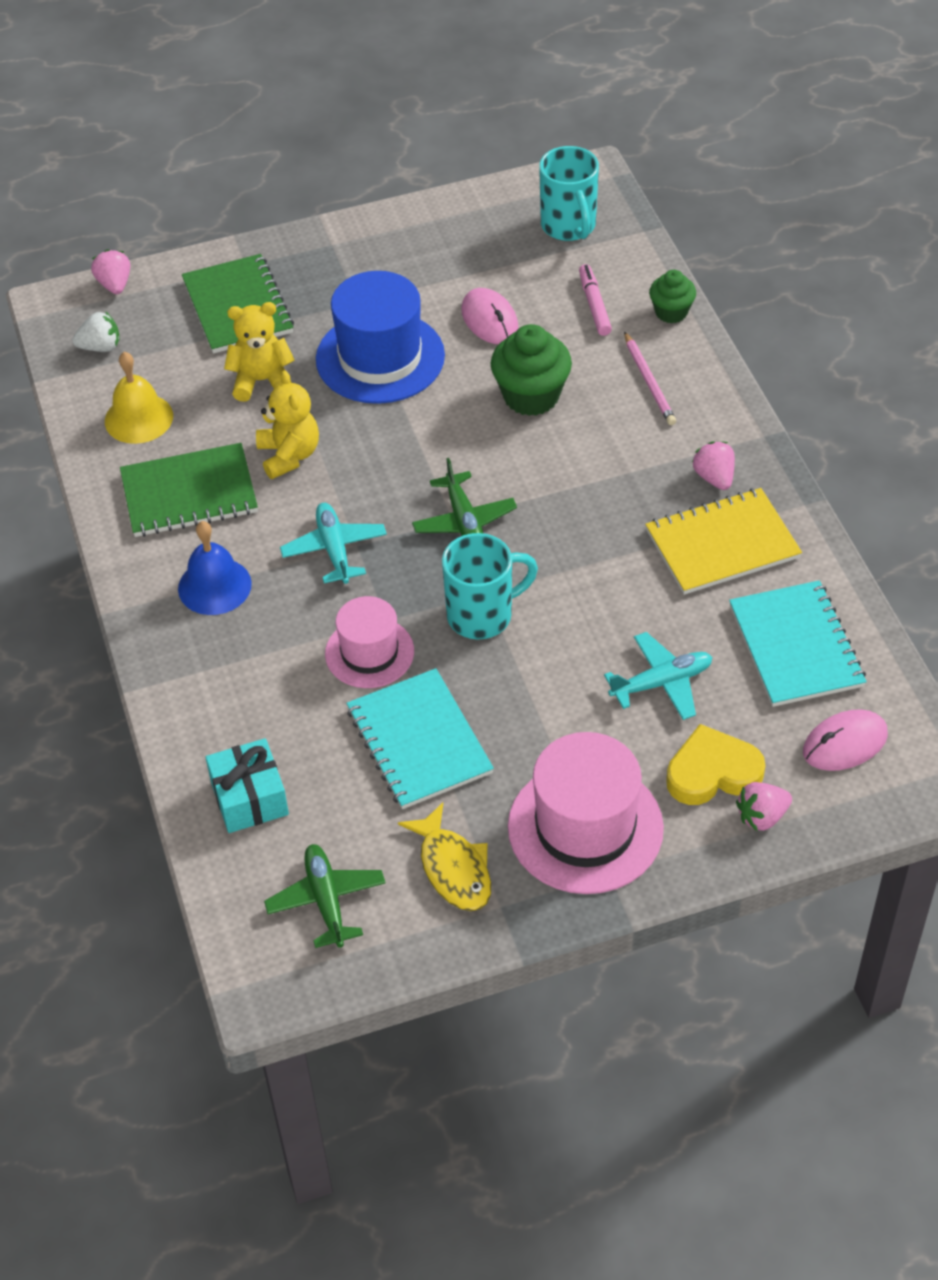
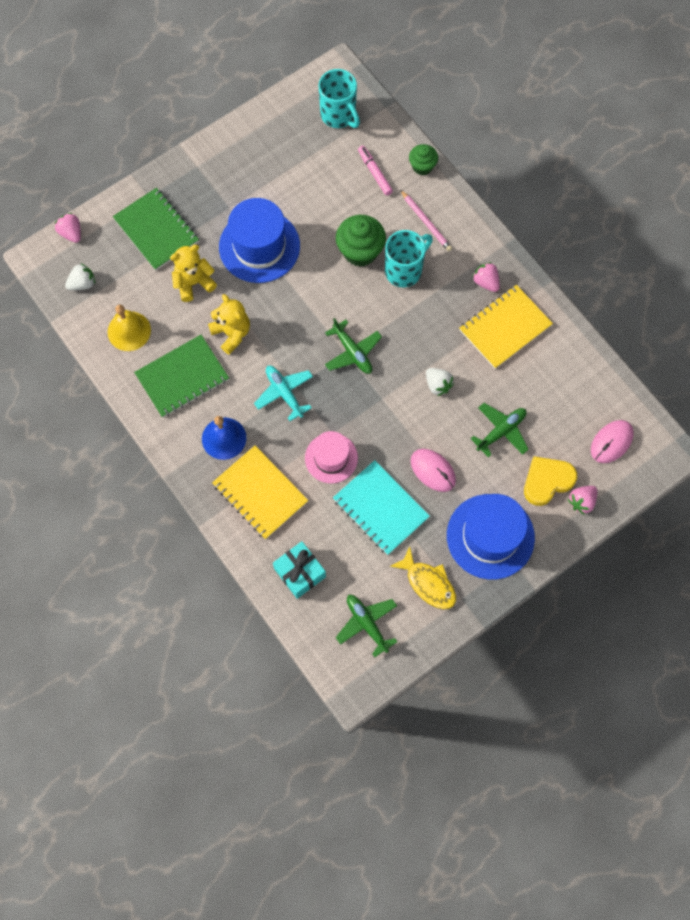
camera: 20 degrees left, 20 degrees up
(237, 672) = (260, 493): none -> yellow notebook
(482, 615) = (386, 414): turquoise mug -> turquoise mug (404, 270)
(489, 320) = (315, 200): pink mouse -> pink mouse (433, 471)
(582, 595) = (438, 385): none -> white strawberry
(585, 827) = (490, 536): pink hat -> blue hat
(661, 683) = (501, 431): turquoise plane -> green plane
(795, 646) = (566, 386): turquoise notebook -> none

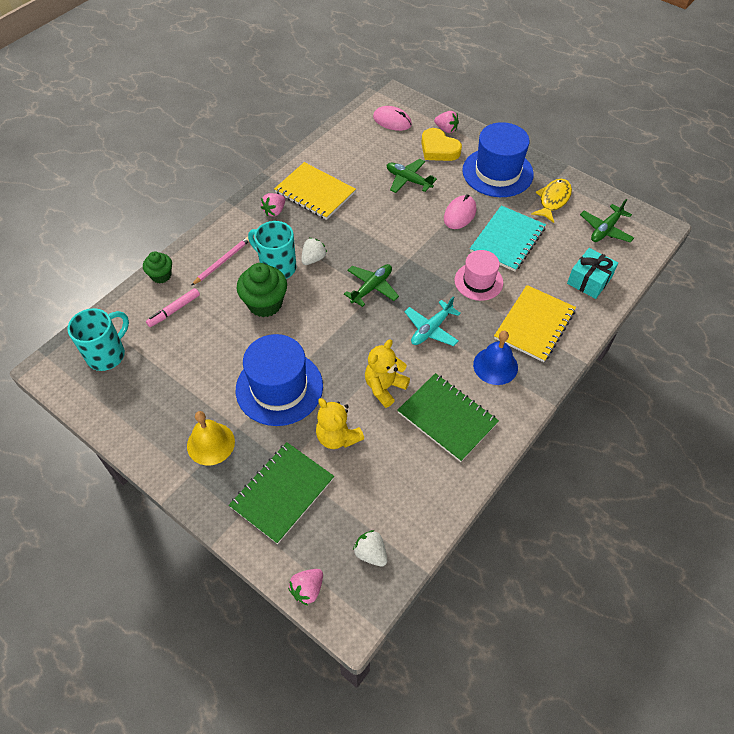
camera: 105 degrees left, 15 degrees down
(129, 331) = (413, 484): yellow bell -> yellow bell (210, 443)
(438, 385) = (382, 225): white strawberry -> white strawberry (313, 259)

